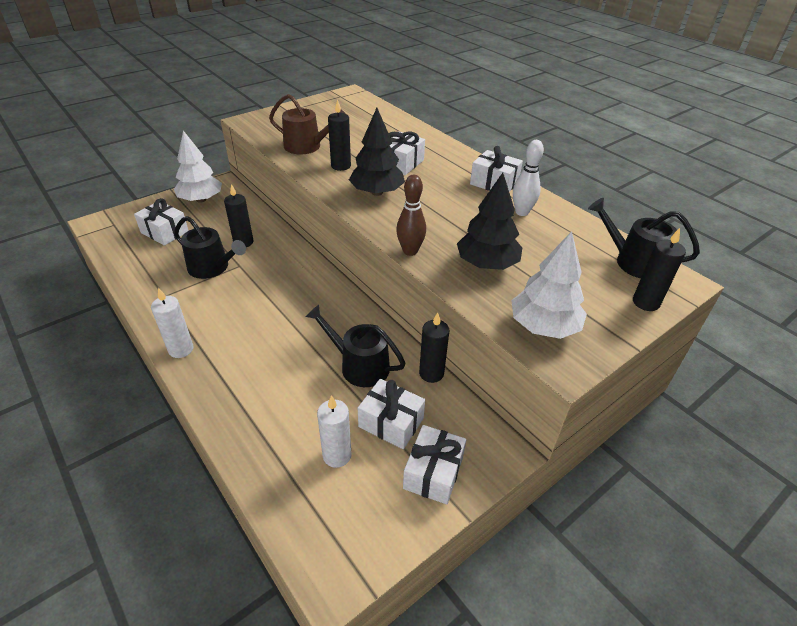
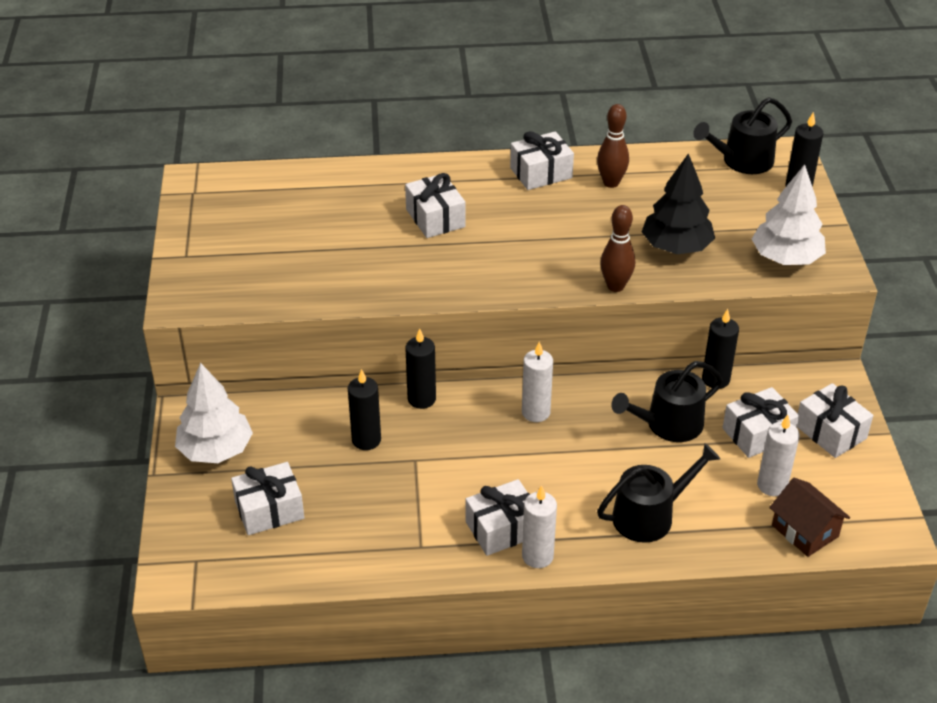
camera: 55 degrees left, 0 degrees up
(198, 323) = (502, 529): none -> white gift
(212, 267) = (398, 486): black watering can -> black watering can (649, 516)
(296, 500) = (805, 531): none -> brown house
(307, 146) = (315, 275): brown watering can -> none
(319, 297) = (536, 412): none -> white candle
(341, 166) = (395, 266): black candle -> black candle (421, 399)
(377, 192) = (482, 262): black tree -> none
(522, 212) = (611, 183): white bowling pin -> brown bowling pin

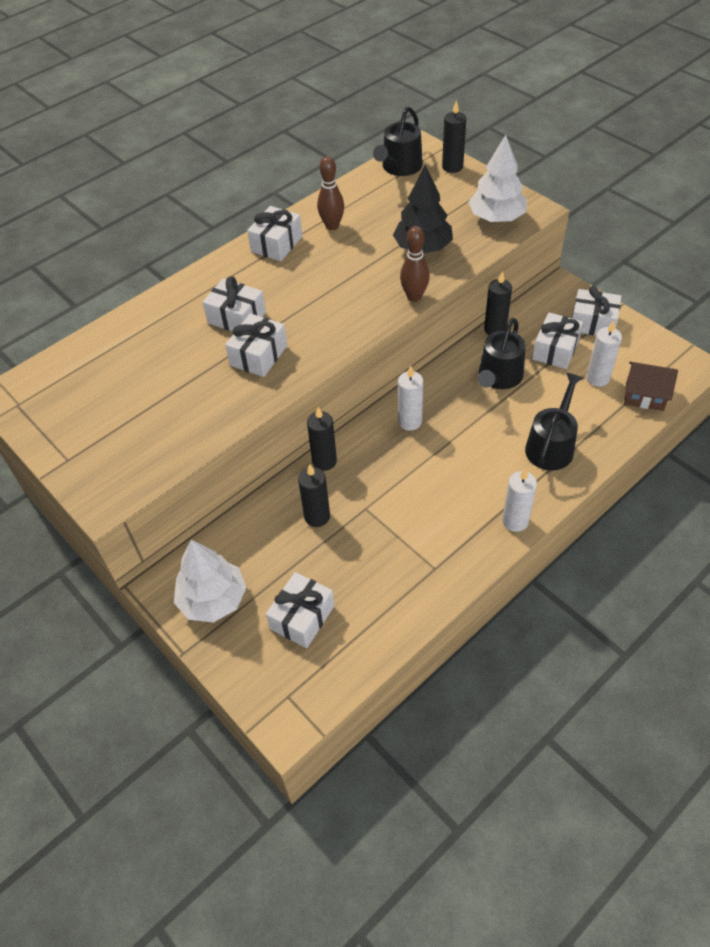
camera: 35 degrees left, 10 degrees up
(502, 529) = (473, 518): white gift -> white gift (258, 355)

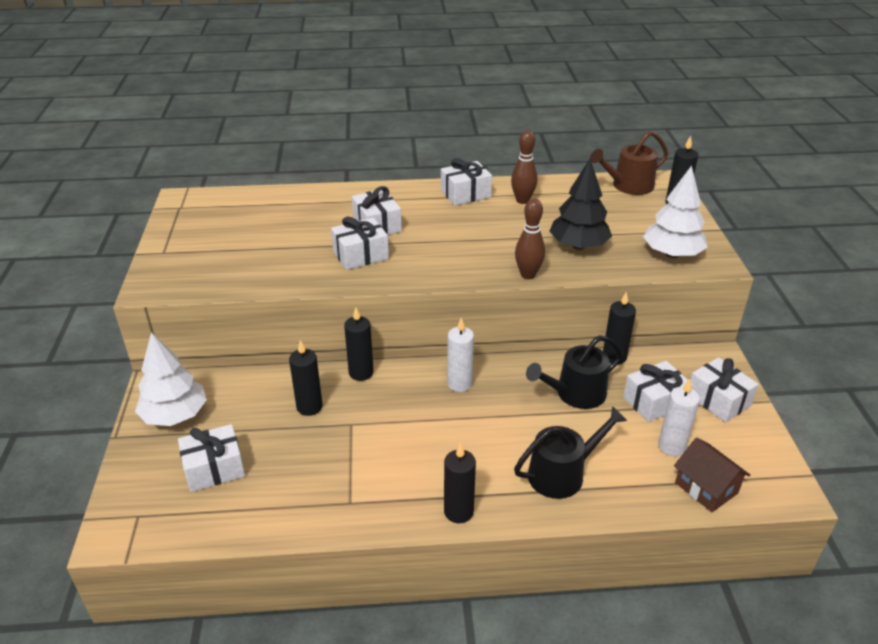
camera: 35 degrees right, 15 degrees down
(400, 167) = (628, 186): black watering can -> brown watering can
(515, 521) = (458, 512): white candle -> black candle

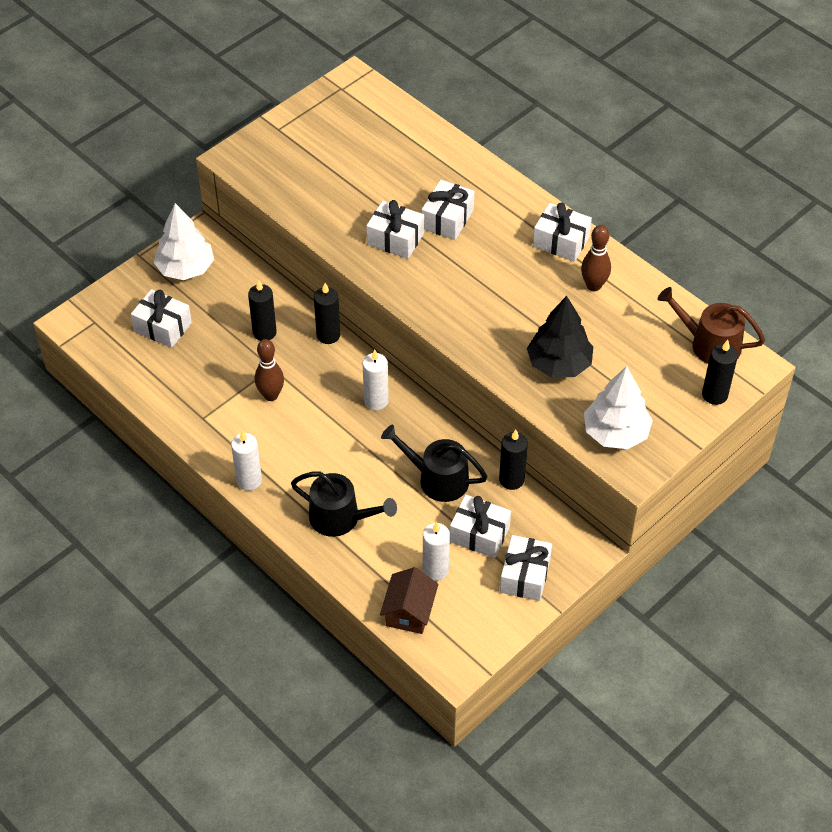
camera: 50 degrees right, 15 degrees up
(458, 512) = (249, 480): black candle -> white candle
(528, 275) = (478, 356): brown bowling pin -> brown bowling pin (271, 395)

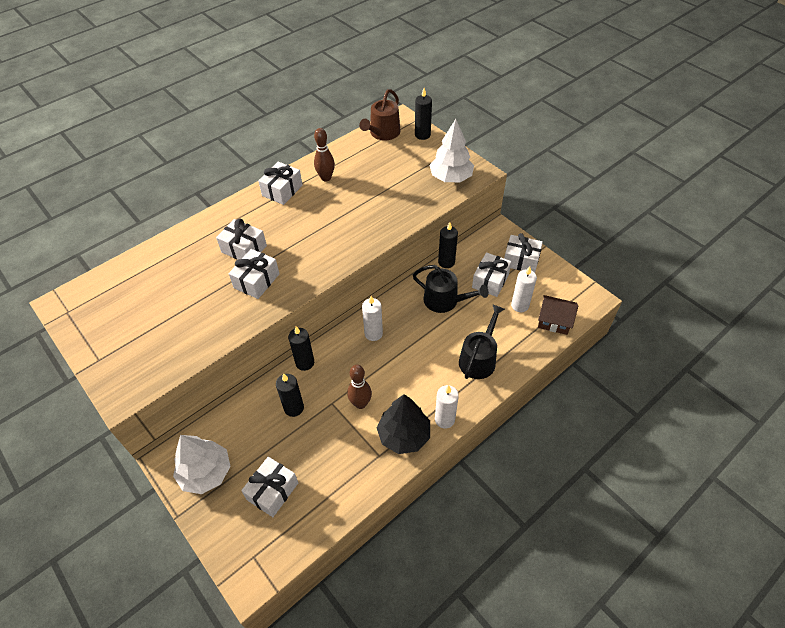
camera: 85 degrees left, 0 degrees up
(437, 479) = (445, 301): black watering can -> black watering can turned 90 degrees counterclockwise
(559, 364) = (392, 199): black tree -> black tree (404, 435)

